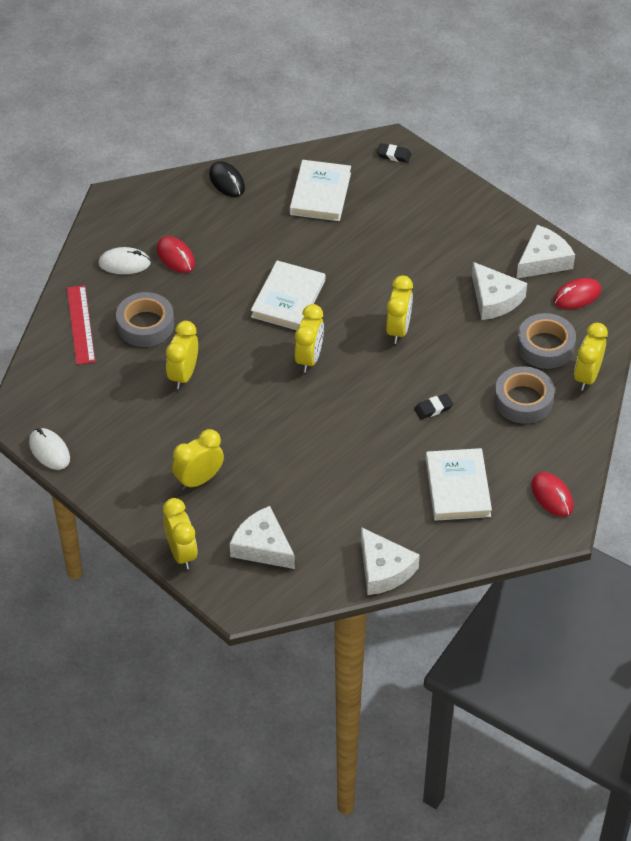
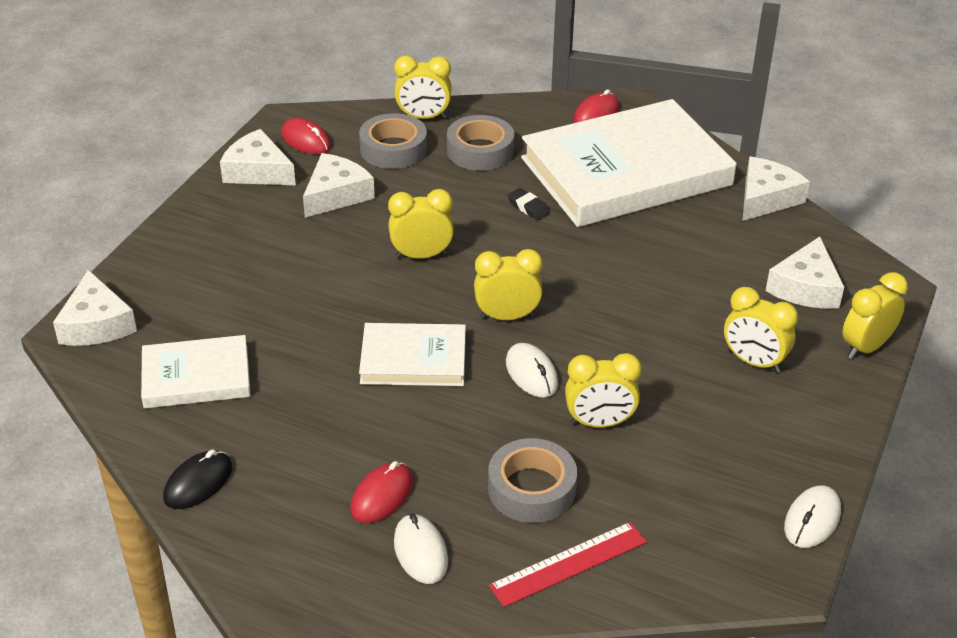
camera: 110 degrees left, 10 degrees down
(246, 355) = (531, 373): none -> white mouse
(394, 155) = (96, 324): black eraser -> white cheese
(457, 487) = (626, 172): white book -> white book, size x1.99

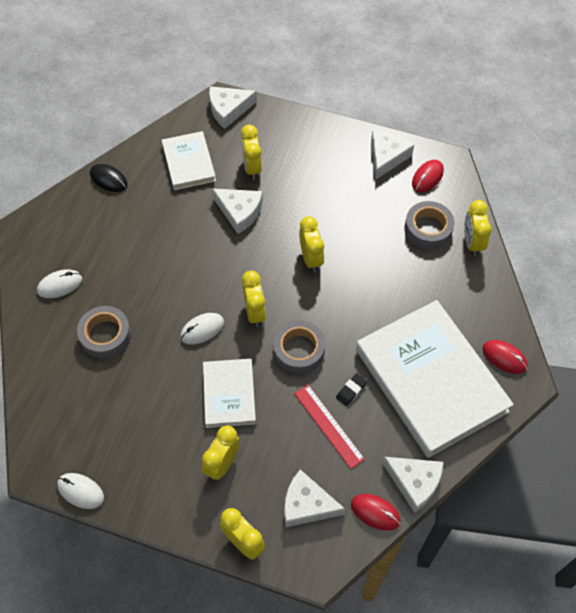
camera: 85 degrees right, 20 degrees up
(336, 194) = (369, 203): white cheese -> white cheese (240, 212)
(382, 496) = (100, 262): red mouse -> red mouse (375, 512)
(413, 359) = (211, 265): white book -> white book (229, 394)
(480, 151) = (437, 282): grey tape -> grey tape (299, 350)
(528, 207) = (374, 317): black eraser -> black eraser (351, 390)
(569, 564) = (49, 357): red ruler -> red ruler (328, 426)
(599, 423) = (160, 369): yellow clock -> yellow clock (252, 168)

